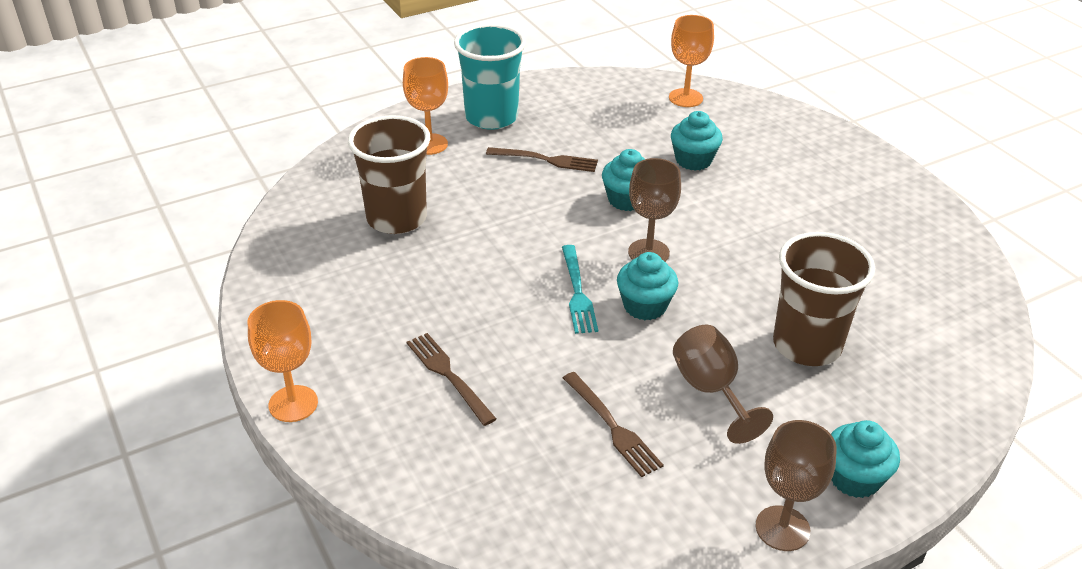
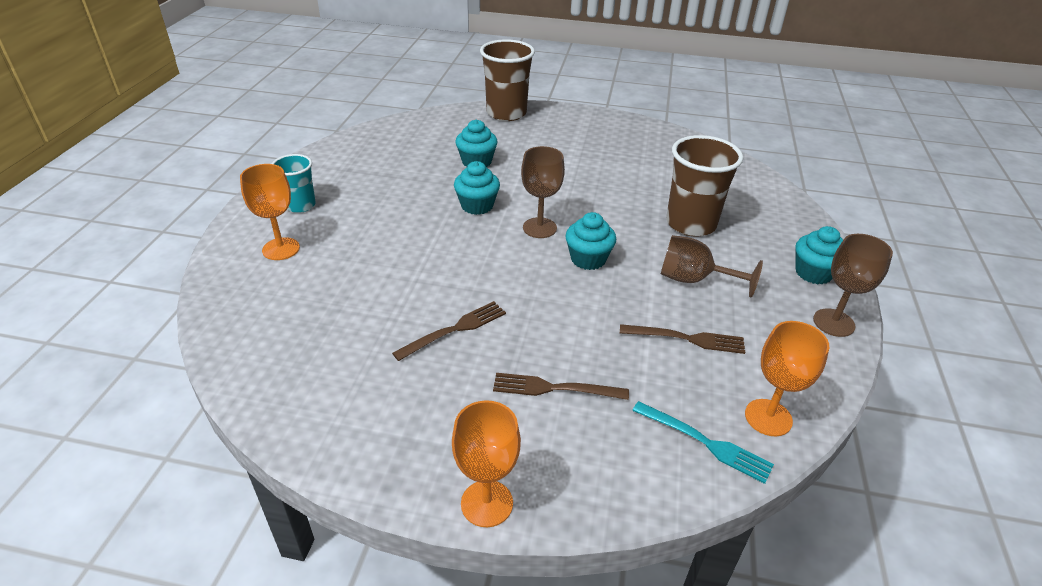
camera: 50 degrees left, 0 degrees up
(396, 218) = (341, 314): brown cup -> brown cup (506, 113)
(491, 117) = (300, 205): turquoise cup -> turquoise cup, size x0.59
(547, 160) = (387, 211): brown fork -> brown fork (455, 329)
(578, 293) = (541, 278): turquoise fork -> turquoise fork (706, 443)
(685, 98) = (413, 129): orange goblet -> orange goblet (768, 417)

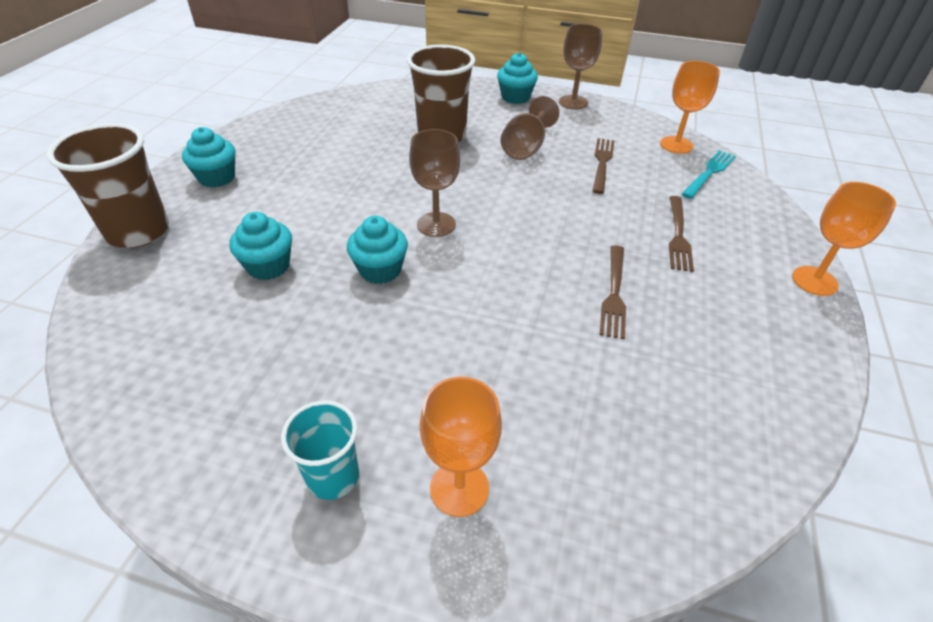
camera: 85 degrees left, 5 degrees up
(455, 329) = (614, 294): brown fork -> brown fork turned 135 degrees counterclockwise
(588, 259) = (494, 198): turquoise cupcake -> turquoise cupcake (217, 177)

